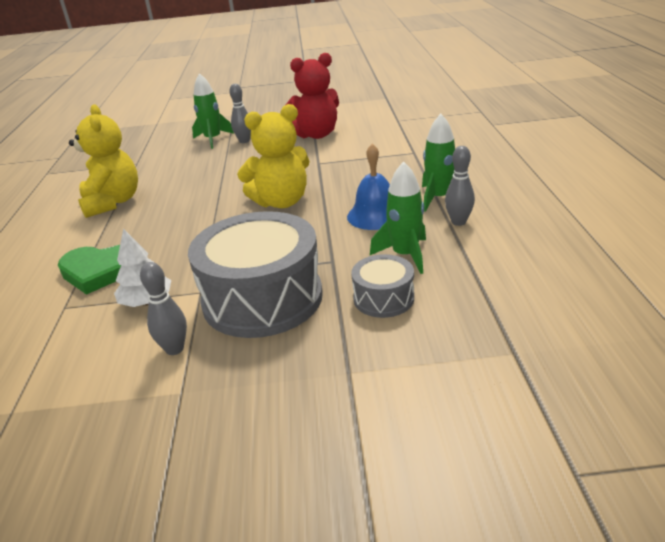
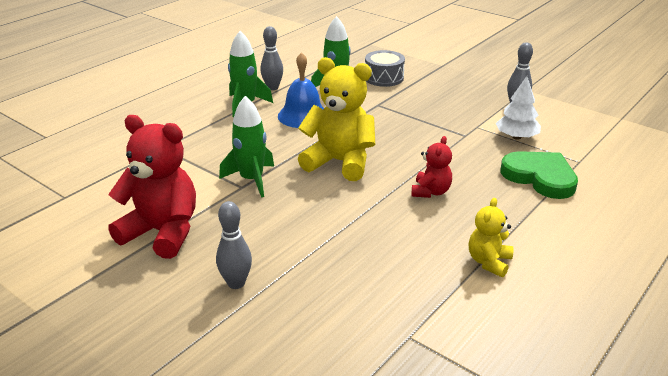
camera: 140 degrees left, 0 degrees up
(112, 202) = (489, 262): yellow teddy bear -> yellow teddy bear, size x0.53
(187, 217) = (430, 192): none -> red teddy bear
(213, 140) = (260, 321): green rocket -> green rocket (251, 180)
(262, 298) = (444, 106): grey drum -> none

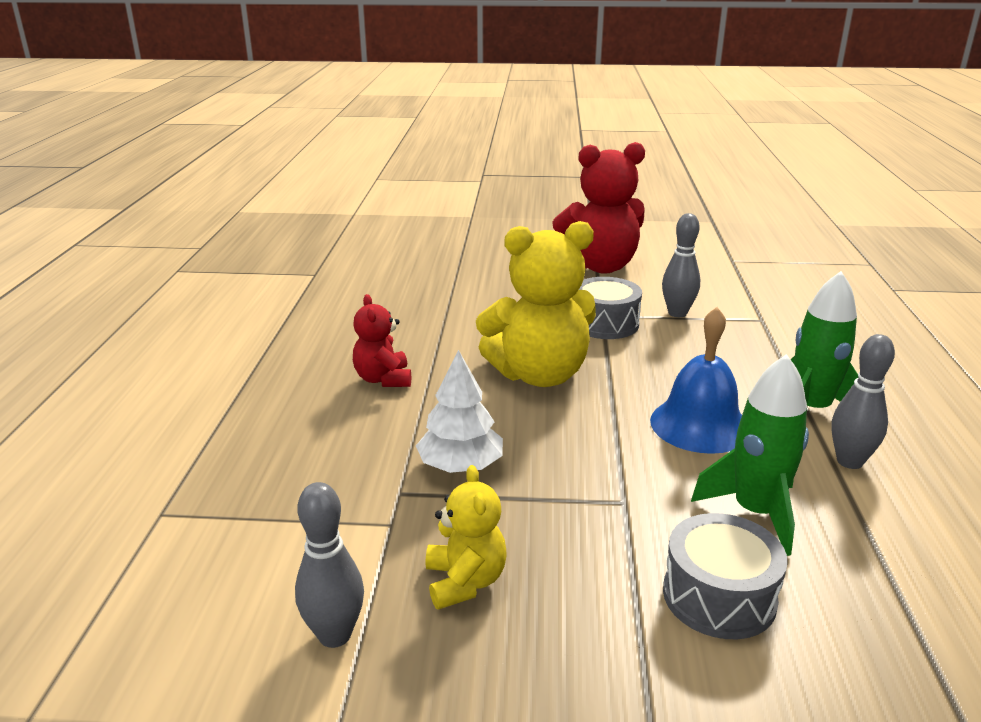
camera: 145 degrees right, 5 degrees down
(236, 283) = (485, 261): grey bowling pin -> grey bowling pin (677, 313)
(251, 180) = (605, 323): green rocket -> grey drum
(489, 262) = (269, 334): yellow teddy bear -> yellow teddy bear (465, 582)
(516, 137) = (299, 528): white tree -> white tree (460, 466)
(540, 177) = (231, 454): green heart -> none

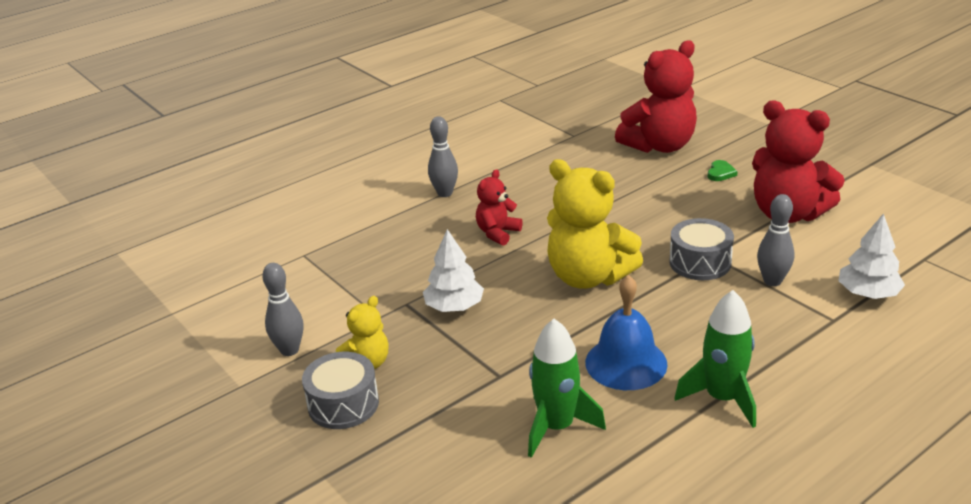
camera: 50 degrees right, 5 degrees up
(412, 256) = (659, 146): none -> red teddy bear
(499, 258) = (720, 173): none -> green heart
(719, 596) = (458, 447): grey drum -> grey drum (343, 404)
(747, 294) = (868, 294): none -> white tree
(849, 461) = (675, 441): grey bowling pin -> grey bowling pin (445, 193)

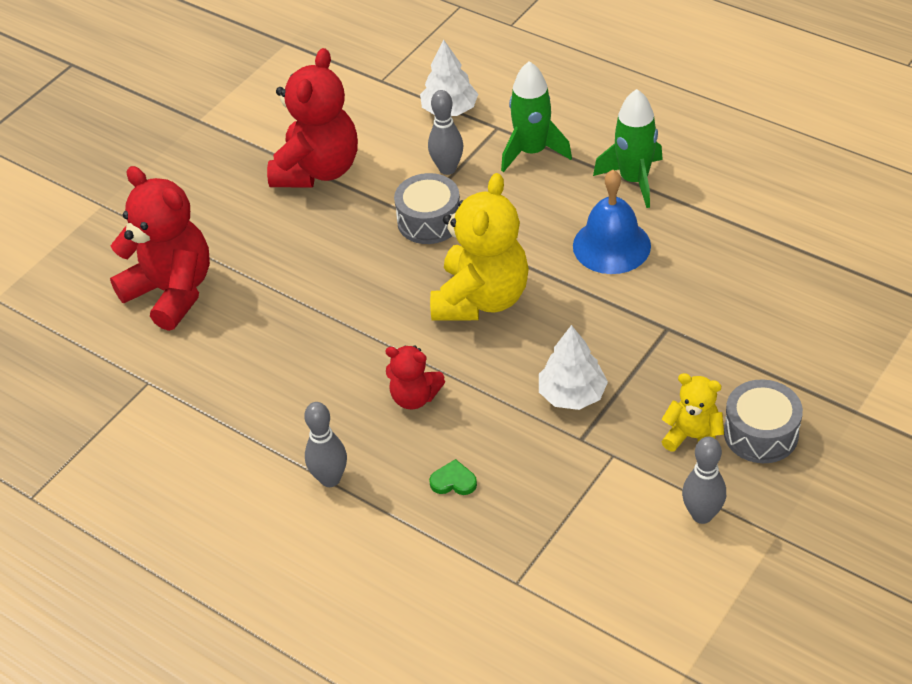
camera: 105 degrees left, 15 degrees up
(556, 427) = (717, 272): green rocket -> green rocket (532, 152)
(720, 173) = (235, 229): green heart -> green heart (453, 481)

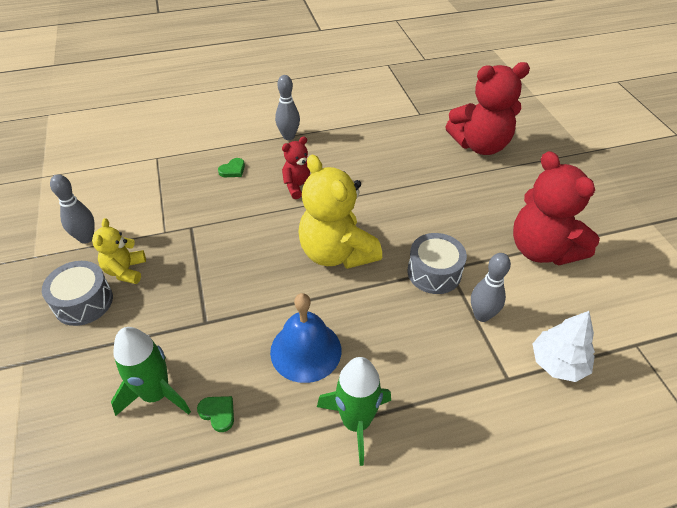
camera: 125 degrees right, 0 degrees up
(532, 152) = (455, 379): green rocket -> green rocket (156, 394)
(572, 394) = (220, 243): white tree -> none
(693, 437) = (125, 271): yellow teddy bear -> yellow teddy bear turned 120 degrees clockwise
(725, 254) = (218, 413): none -> green heart

